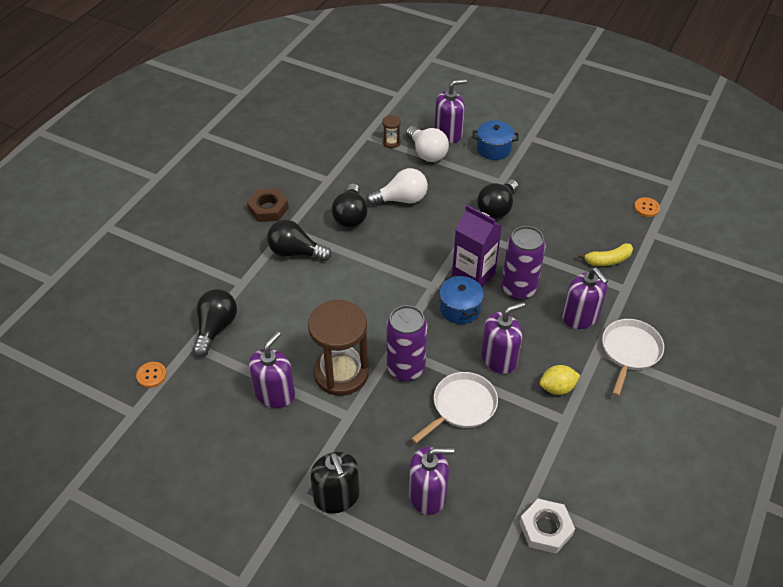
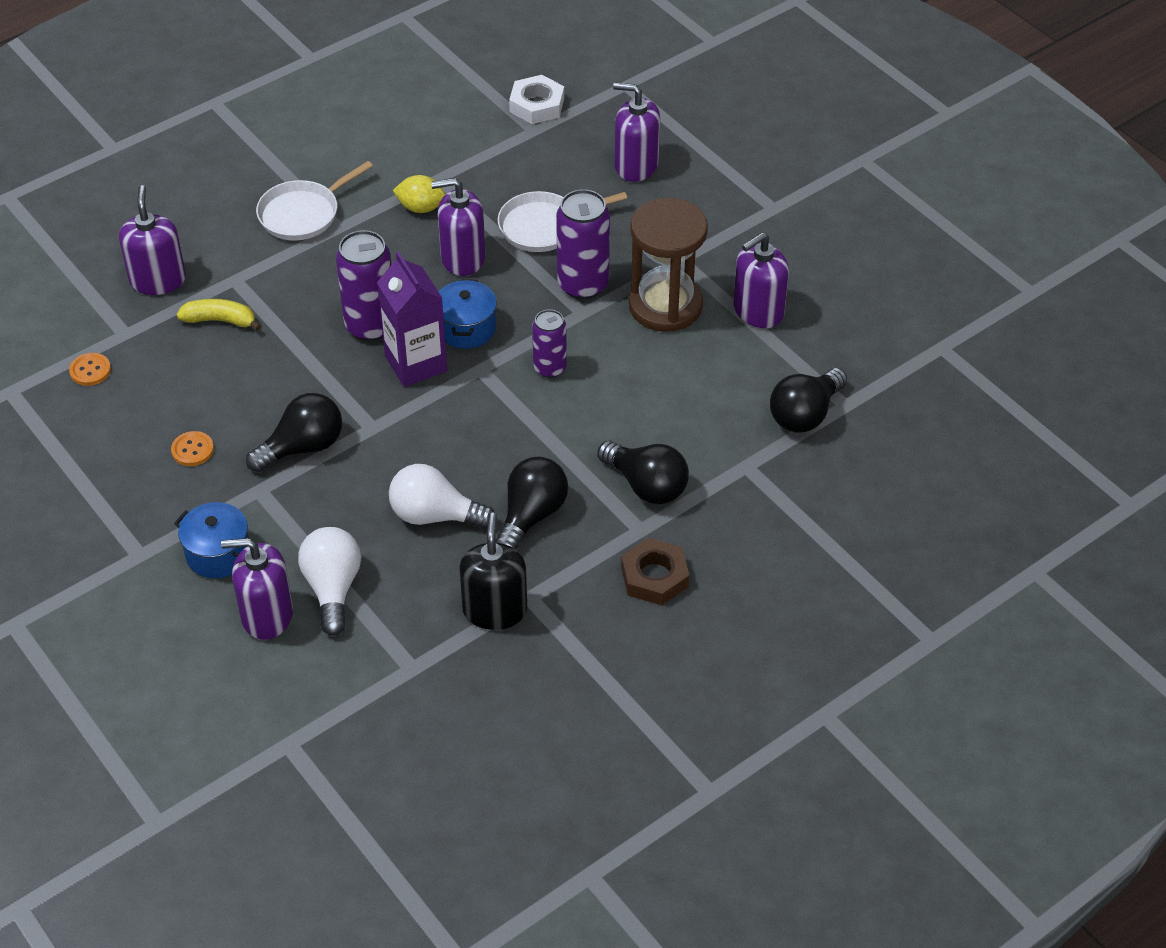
camera: 155 degrees left, 0 degrees up
(151, 375) = (908, 383): orange button -> orange button (192, 450)
(337, 497) = (733, 193): black soap dispenser -> black soap dispenser (495, 610)
(391, 142) = (377, 634): brown hourglass -> none
(391, 301) = (550, 368): none -> purple can
(580, 316) = (323, 268): purple soap dispenser -> purple soap dispenser (158, 280)

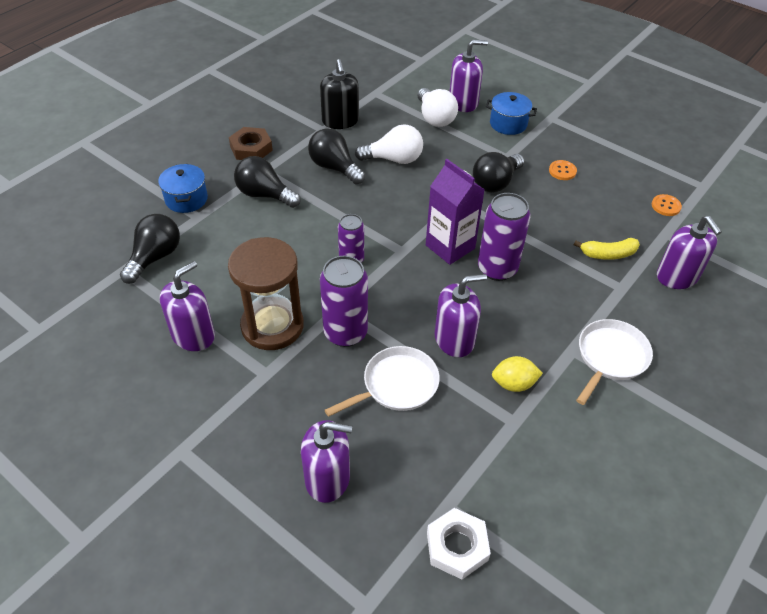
camera: 165 degrees right, 0 degrees up
(466, 328) = (425, 279): blue pot -> blue pot (186, 199)
(531, 516) = (334, 167): black light bulb -> black light bulb turned 120 degrees clockwise

